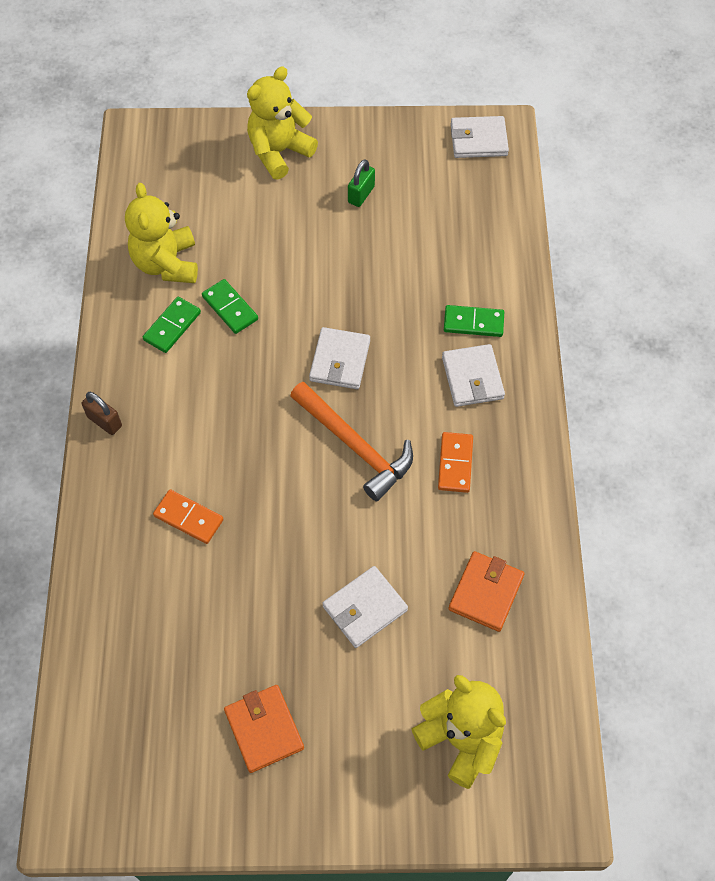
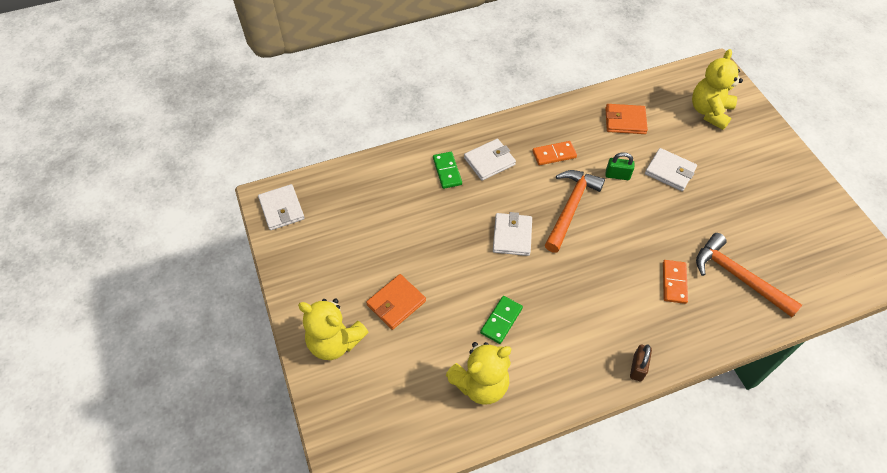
camera: 110 degrees left, 5 degrees down
(159, 603) = (738, 276): none -> orange hammer
(172, 326) = (536, 354): green domino -> none
(264, 729) = (768, 196): orange wallet -> orange wallet (396, 303)
(340, 361) = (512, 236): white wallet -> white wallet turned 75 degrees counterclockwise
(361, 194) = (360, 268): green padlock -> green padlock (617, 175)

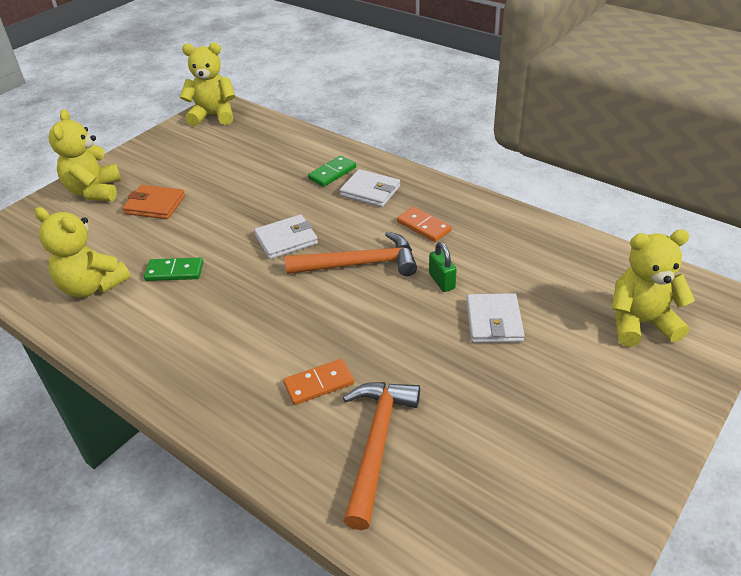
camera: 60 degrees right, 15 degrees down
(281, 209) = (213, 115): white wallet -> yellow teddy bear
(625, 121) = (533, 258): orange wallet -> none
(637, 367) = (173, 393): brown padlock -> none

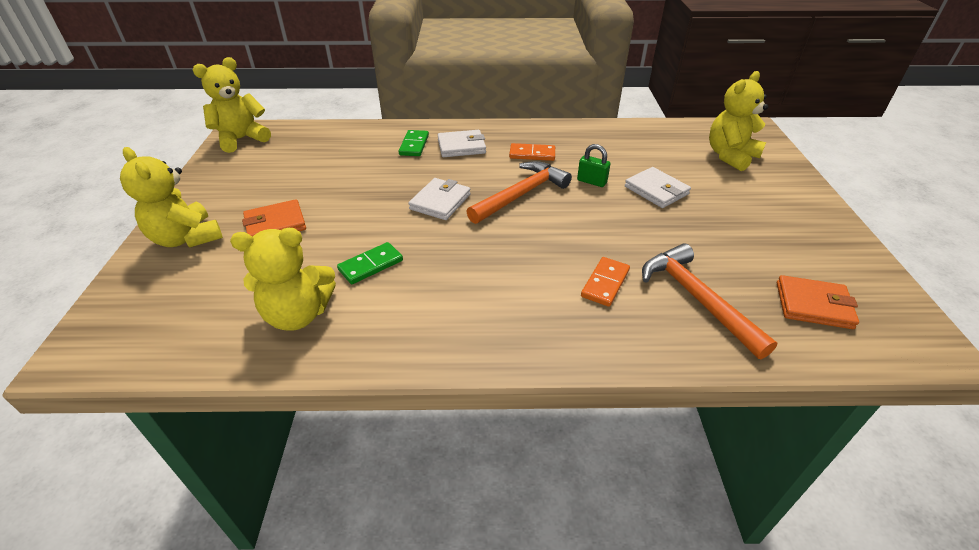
camera: 40 degrees left, 0 degrees up
(479, 520) = (813, 305): none -> orange wallet

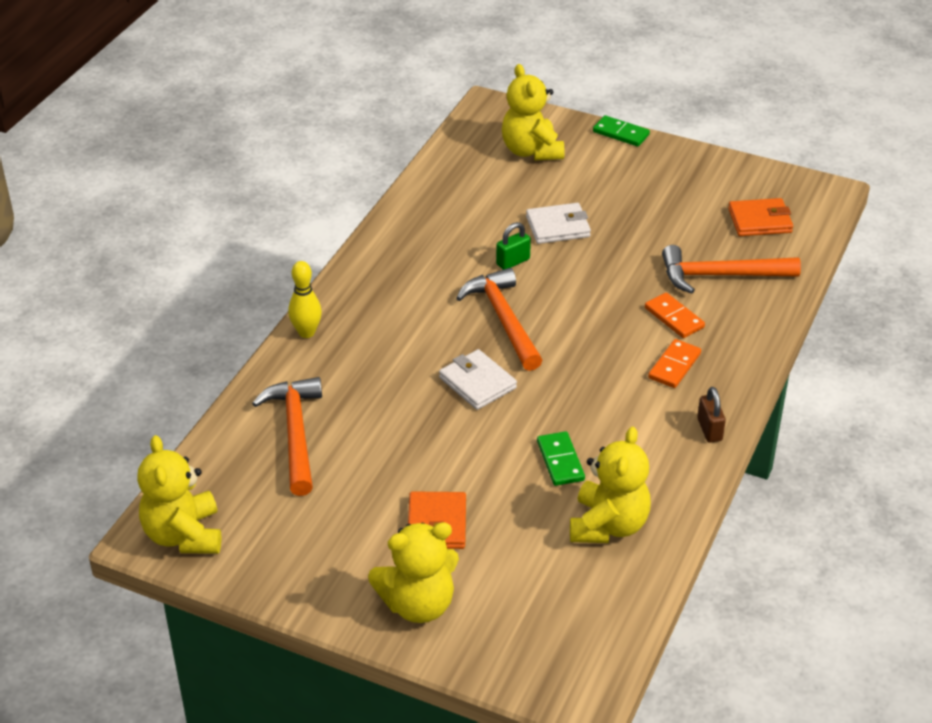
camera: 65 degrees left, 0 degrees up
(347, 149) = (296, 433): none -> orange hammer
(414, 145) = (331, 371): green domino -> green domino (621, 133)
(445, 128) = (306, 332): none -> yellow bowling pin
(461, 146) = (366, 332): white wallet -> none
(461, 350) = (709, 430): none -> brown padlock
(532, 154) = (426, 283): orange domino -> orange domino (674, 366)
(813, 305) = (760, 221): orange wallet -> orange wallet turned 45 degrees clockwise

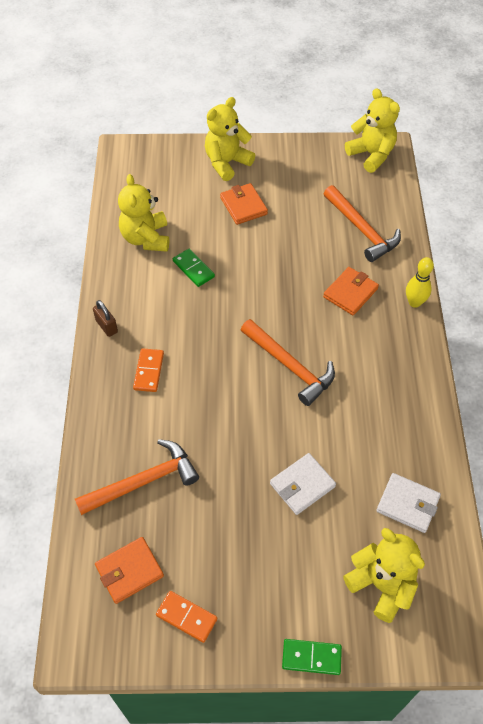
camera: 155 degrees right, 15 degrees up
(374, 367) = (350, 293): none -> orange wallet
(477, 383) = (276, 306): white wallet -> white wallet (407, 504)
(513, 262) = (316, 428): green padlock -> none
(674, 318) = (165, 418): orange domino -> orange domino (186, 617)

